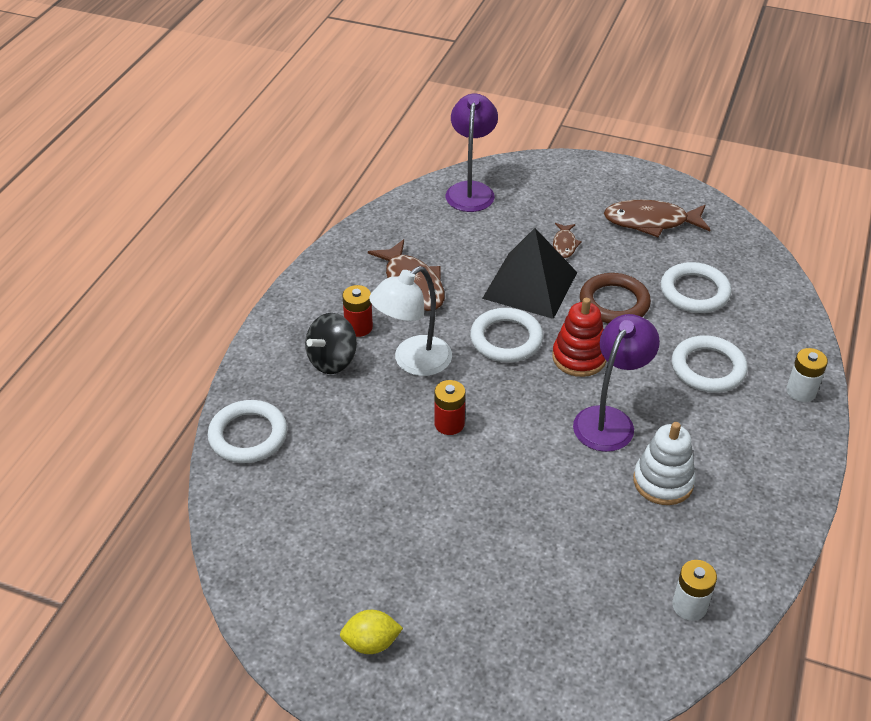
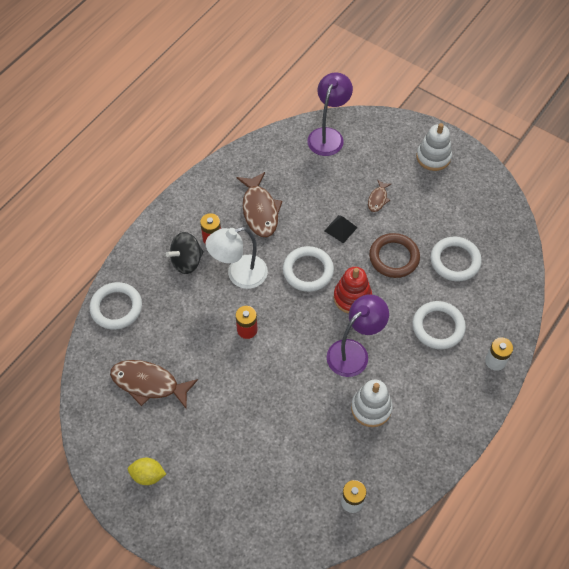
camera: 15 degrees right, 15 degrees up
(530, 285) = (340, 229): black pyramid -> black pyramid, size x0.45
(615, 189) = (433, 157): none -> white stacking toy
(651, 222) = (448, 192): brown fish -> brown fish (149, 383)

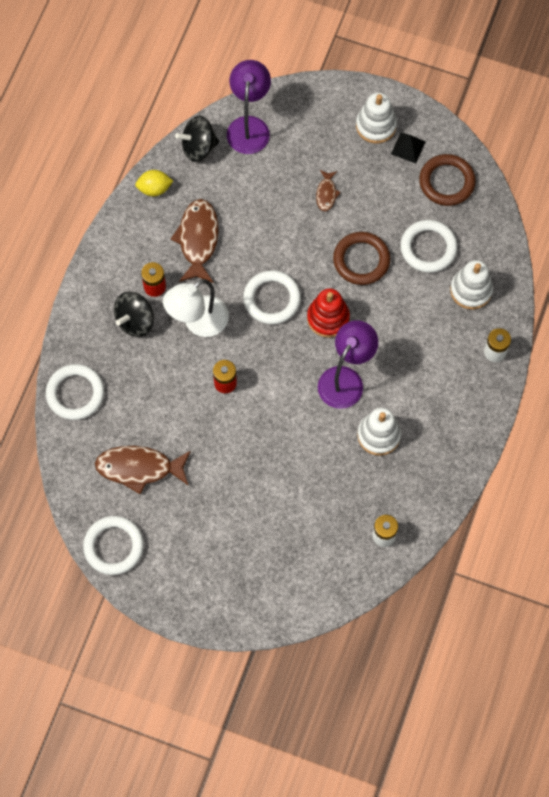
camera: 15 degrees left, 10 degrees up
(148, 475) = (170, 563): yellow lemon -> yellow lemon (154, 189)
(260, 210) = (198, 240): brown fish -> brown fish turned 150 degrees counterclockwise
(282, 142) = (198, 147): none -> black spinning top
(340, 229) = (294, 240): black pyramid -> black pyramid (408, 147)
(438, 327) = (427, 329): white ring -> white ring (114, 546)
(483, 212) = (446, 182): none -> brown ring
(485, 304) = (471, 290): none -> white stacking toy

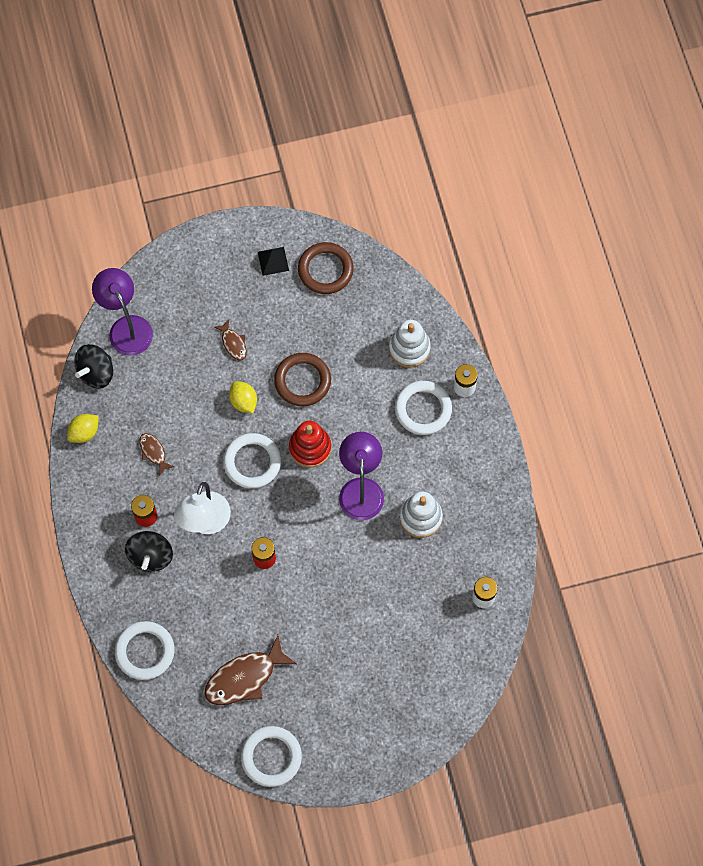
camera: 35 degrees left, 0 degrees up
(198, 240) = (153, 452): brown fish -> brown fish, size x0.51
(300, 246) = (243, 401): none -> yellow lemon
(376, 125) = (233, 259): white stacking toy -> none
(428, 248) = (350, 335): white ring -> white ring (423, 409)

